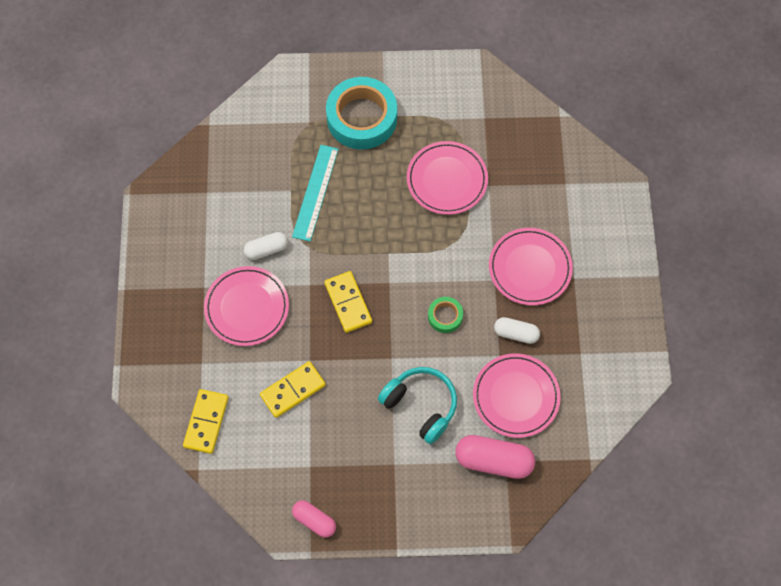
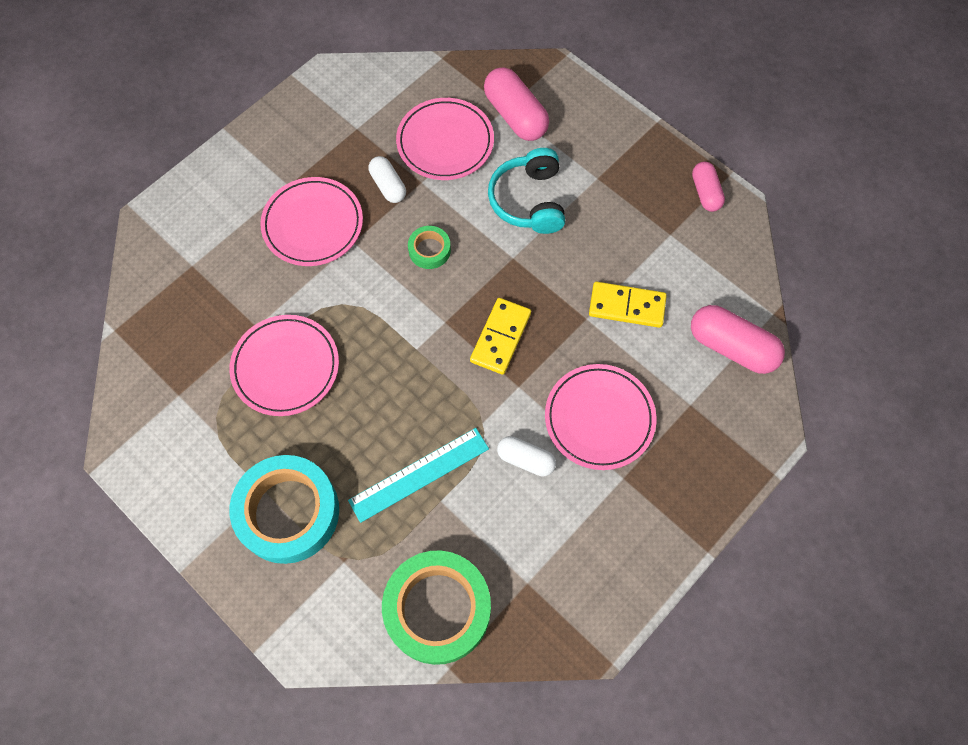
camera: 135 degrees left, 0 degrees up
(206, 422) = (731, 347): yellow domino -> pink capsule
(240, 143) = (437, 609): none -> green tape

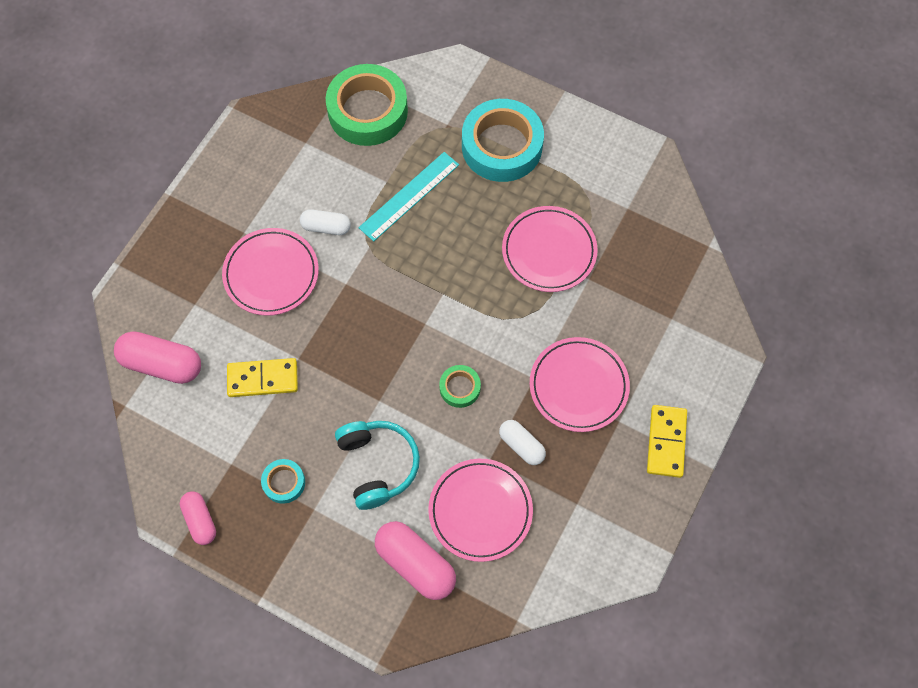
camera: 165 degrees right, 0 degrees up
(501, 337) = (371, 322): yellow domino -> yellow domino (666, 442)
(621, 206) = (284, 482): none -> turquoise tape

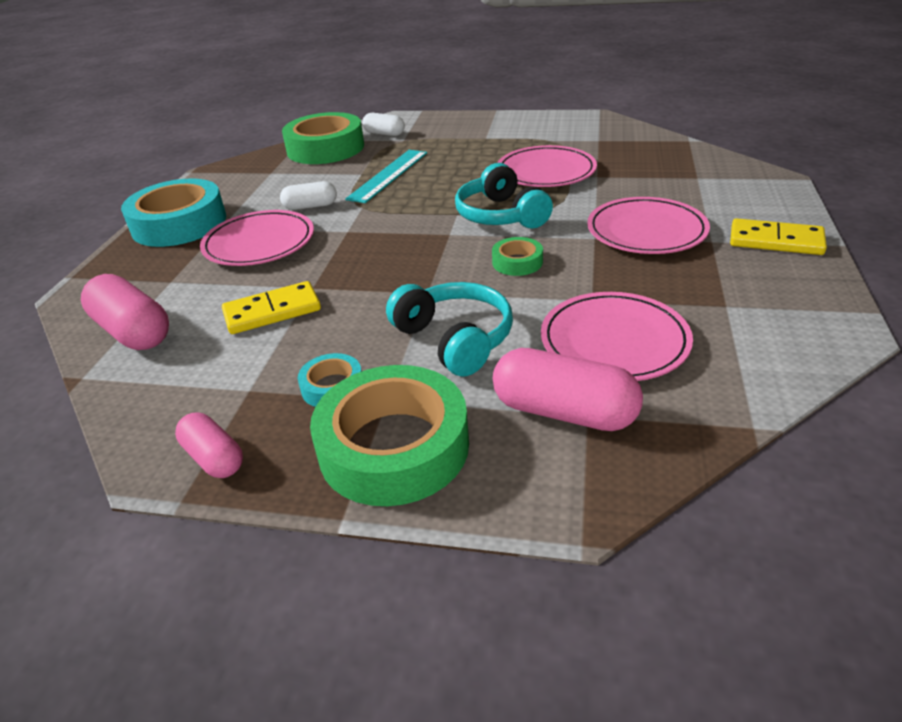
camera: 15 degrees left, 30 degrees down
(162, 364) = (133, 332): pink capsule -> pink capsule turned 45 degrees clockwise
(305, 553) = (394, 447): none -> green tape
(477, 312) = (501, 215): none -> turquoise headphones
(502, 146) = (460, 138): turquoise tape -> turquoise tape (179, 223)
(521, 445) = (621, 281): white capsule -> white capsule (384, 134)
(666, 442) = (775, 241): yellow domino -> yellow domino turned 60 degrees counterclockwise

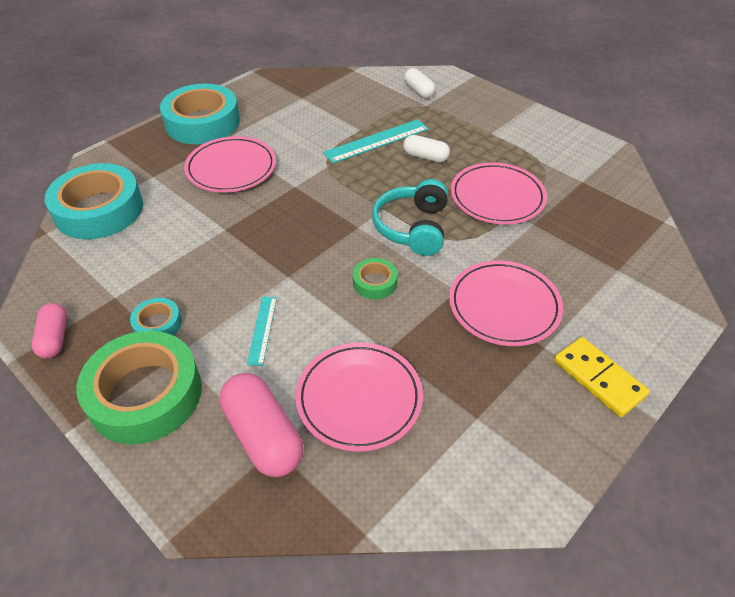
camera: 30 degrees right, 10 degrees up
(133, 332) = (99, 210): pink capsule -> turquoise tape
(272, 311) = (183, 238): yellow domino -> none
(310, 206) = (295, 148): white capsule -> white capsule (425, 157)
(325, 148) = (361, 88): green tape -> none
(454, 339) = (262, 330): turquoise headphones -> turquoise ruler

